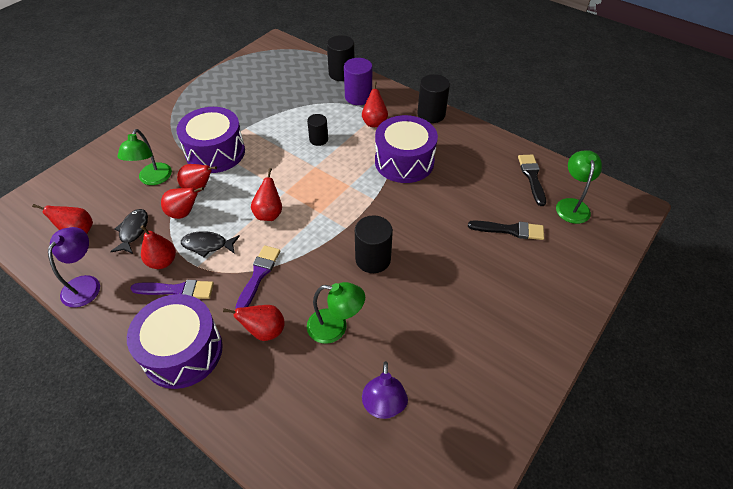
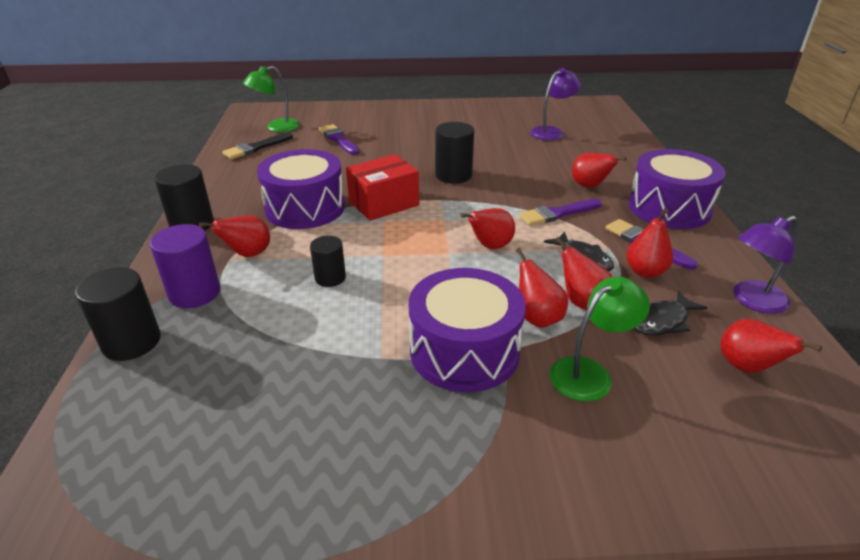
camera: 130 degrees left, 15 degrees down
(335, 327) = (535, 164): green lamp -> none
(372, 198) = (383, 203): none -> red box
(510, 230) = (338, 139): black brush -> purple brush

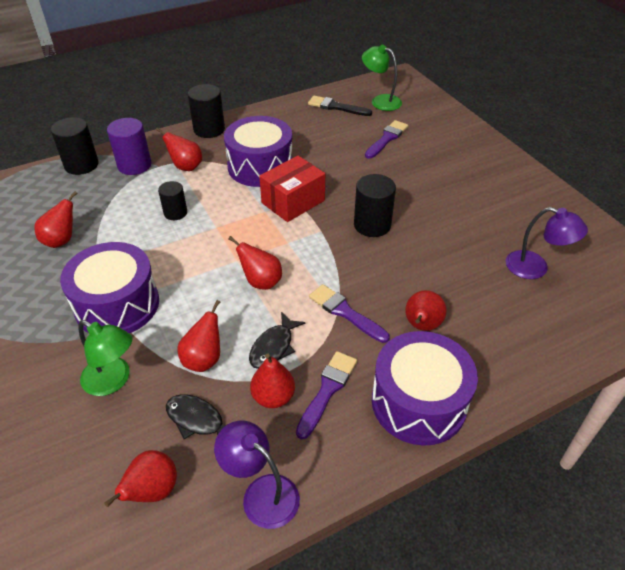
camera: 65 degrees right, 10 degrees up
(383, 203) = (293, 202): red box -> red box turned 75 degrees counterclockwise
(537, 318) = (171, 335): red pear -> red pear (61, 240)

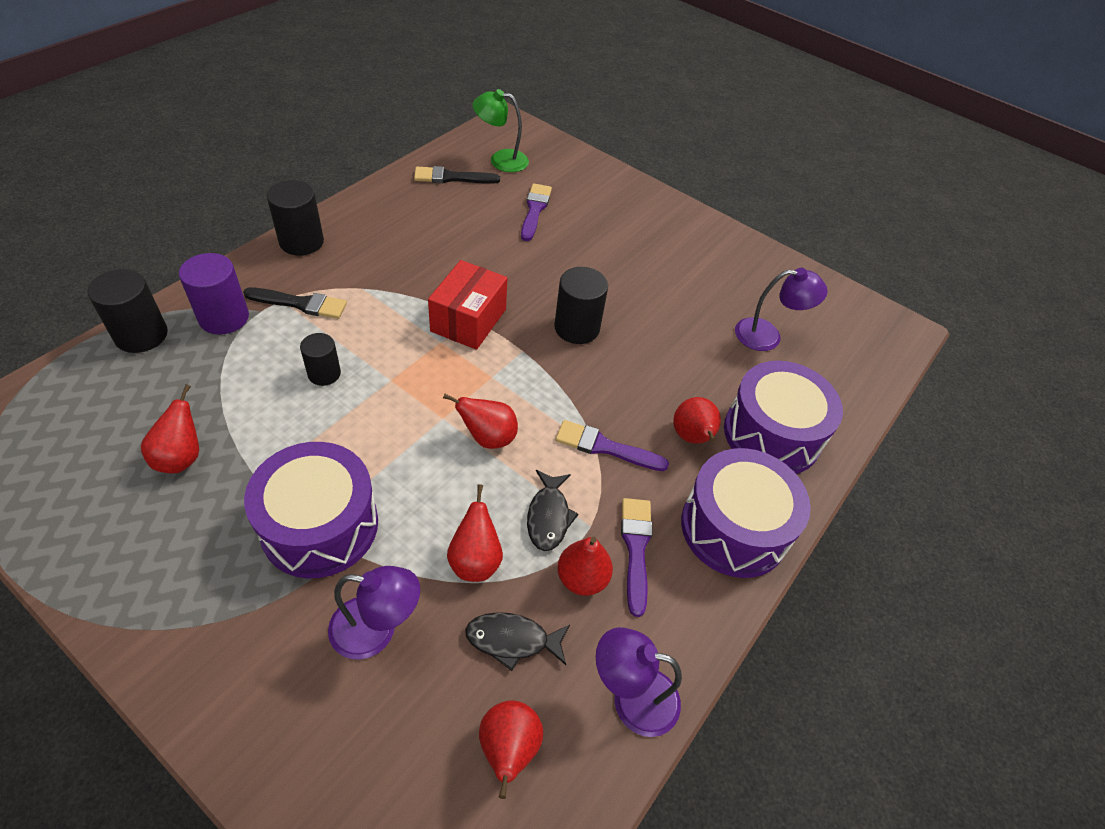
camera: 30 degrees left, 5 degrees up
(113, 381) = (376, 630): green lamp -> purple lamp
(186, 167) = (300, 304): red pear -> black brush
(260, 166) = (400, 281): purple drum -> purple drum (772, 434)

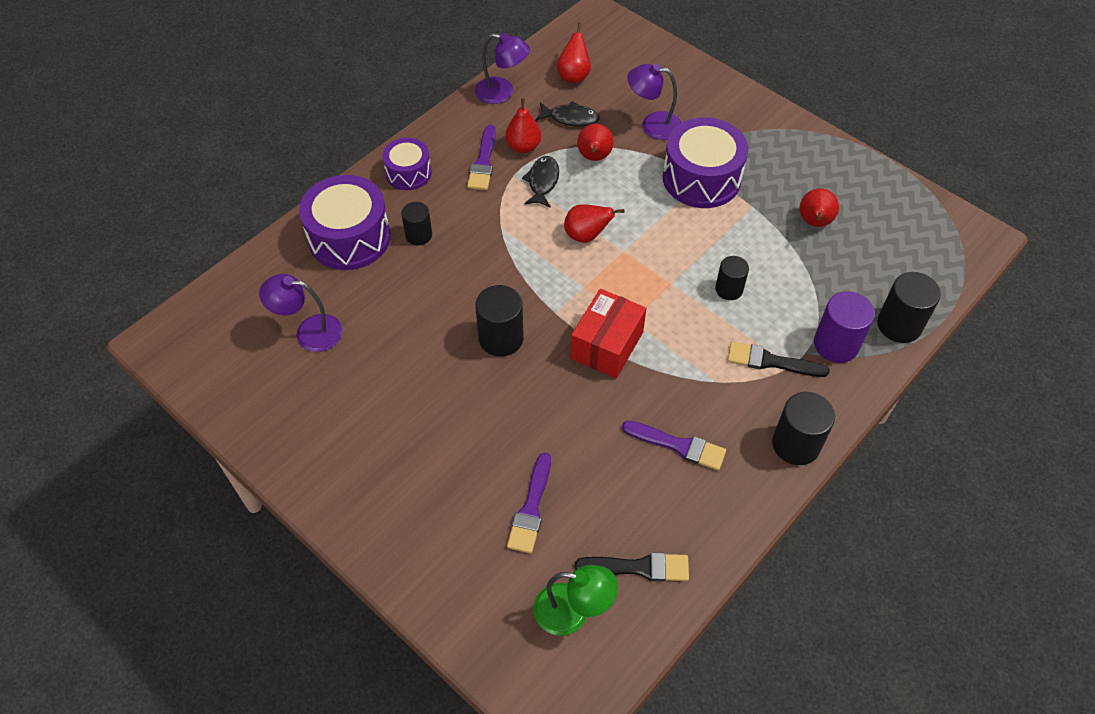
camera: 170 degrees left, 5 degrees up
(605, 447) = (493, 228): purple brush -> purple brush (678, 446)
(692, 437) = (419, 235): red pear -> black cylinder
(734, 528) = (408, 173): purple drum -> purple drum, size x0.59

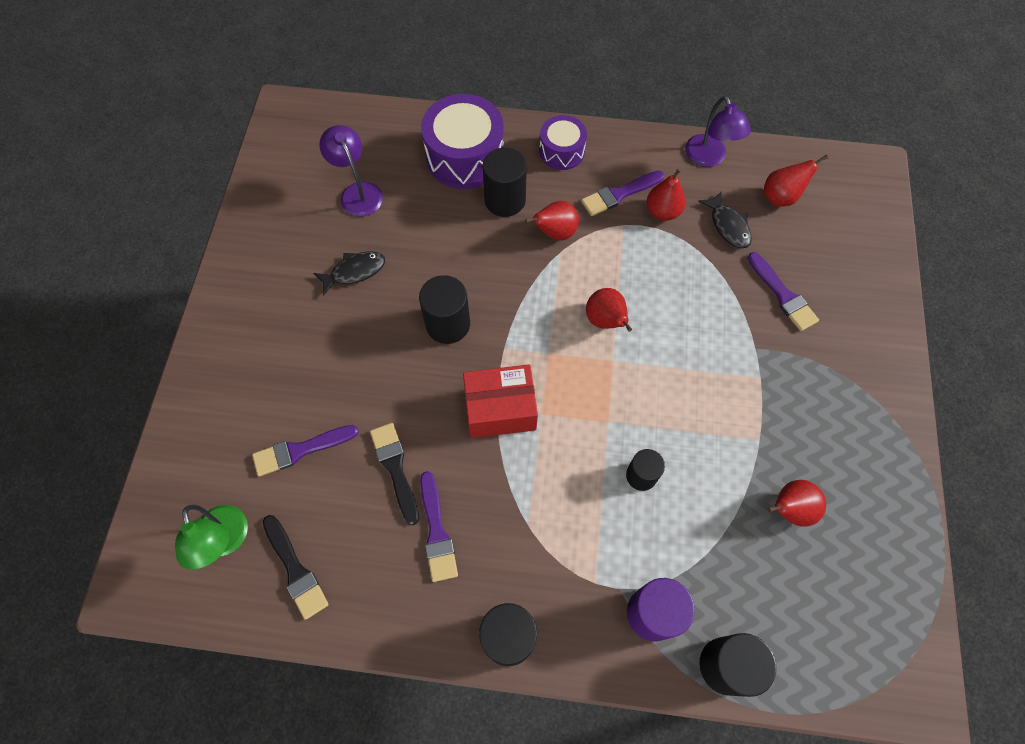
camera: 55 degrees right, 10 degrees up
(419, 235) = (505, 200): black cylinder -> black cylinder, size x1.56
(542, 182) = (636, 250): black fish -> black fish (355, 272)
(594, 157) = (699, 272): red pear -> red pear (555, 233)
(653, 124) = (782, 295): purple lamp -> purple brush
(701, 178) = (754, 374): purple drum -> none
(771, 361) = (586, 562): black brush -> black brush (395, 468)

